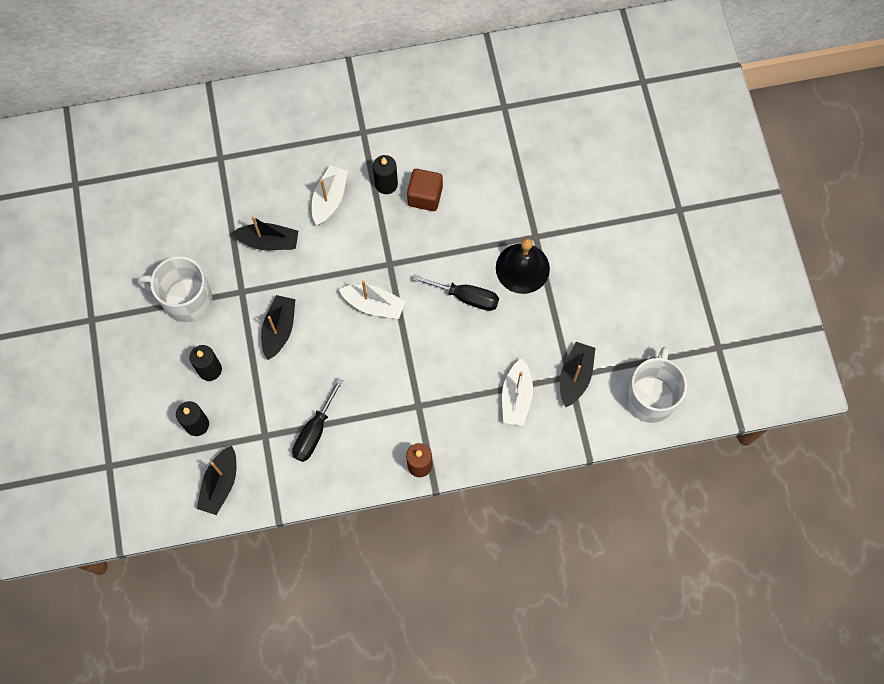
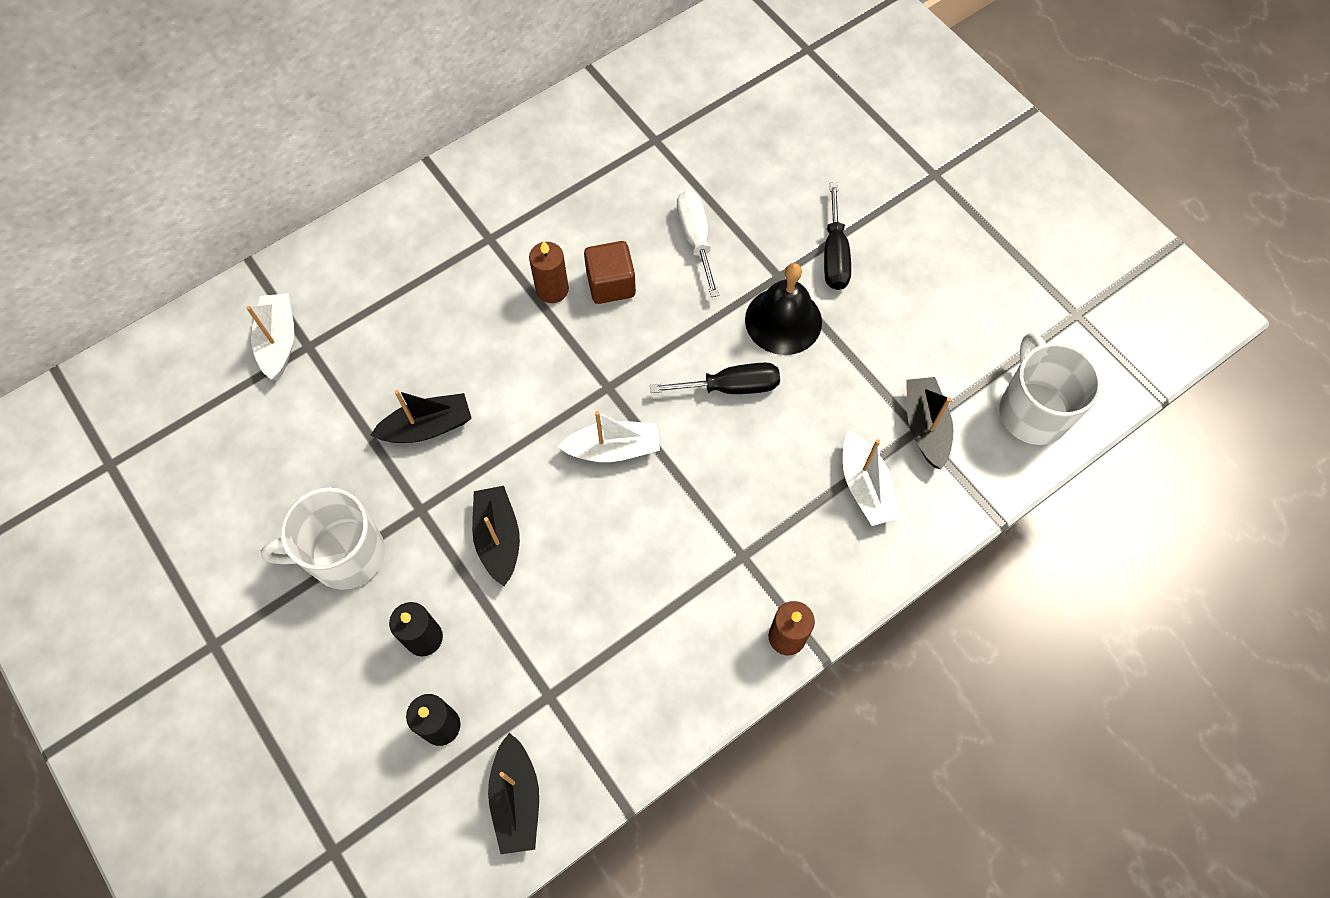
camera: 25 degrees left, 5 degrees down
(314, 431) = (617, 657): black screwdriver -> black screwdriver (834, 255)
(329, 199) = (485, 338): white boat -> white boat (279, 341)
(386, 184) = (552, 289): black candle -> brown candle
(495, 188) = (696, 239): none -> white screwdriver

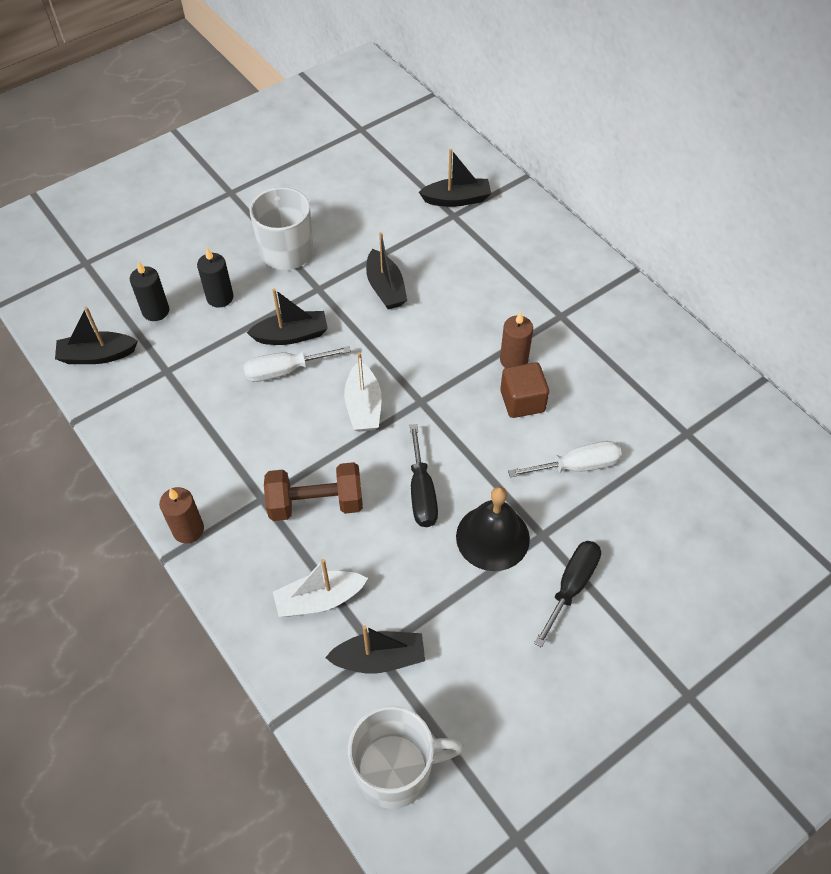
camera: 90 degrees right, 10 degrees down
(279, 341) = (457, 199): white boat -> black boat
(556, 543) = (285, 371): none -> white screwdriver
(747, 496) = (316, 503): none -> brown dumbbell
(834, 255) = (571, 586): black screwdriver -> black screwdriver turned 120 degrees clockwise

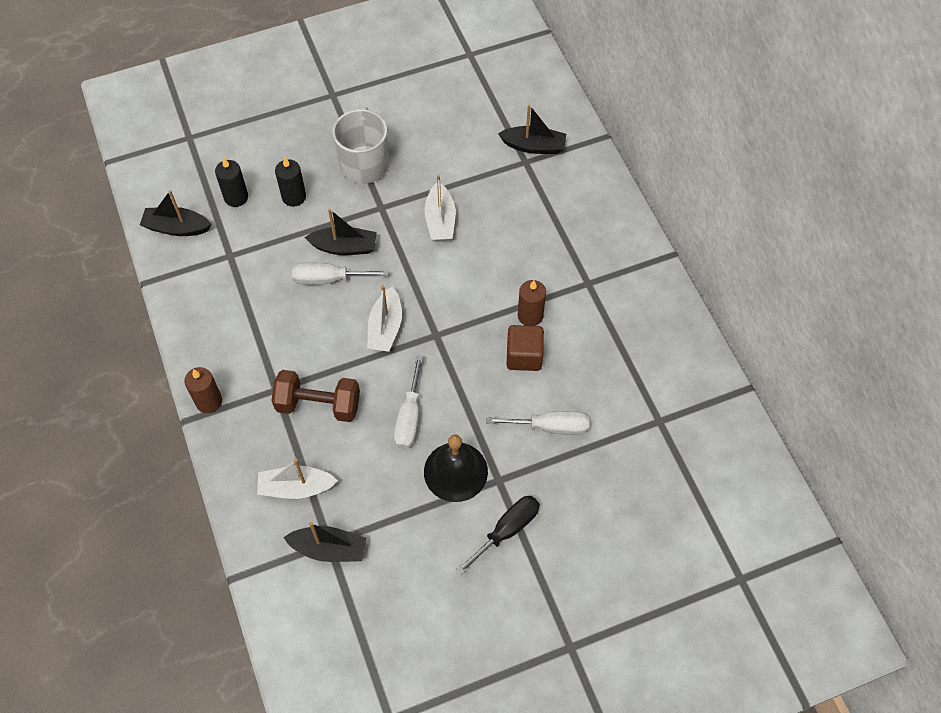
camera: 15 degrees right, 5 degrees up
(385, 288) = (440, 220): black boat -> white boat
(396, 770) = (313, 641): white mug -> none
(421, 492) = (409, 417): black screwdriver -> white screwdriver

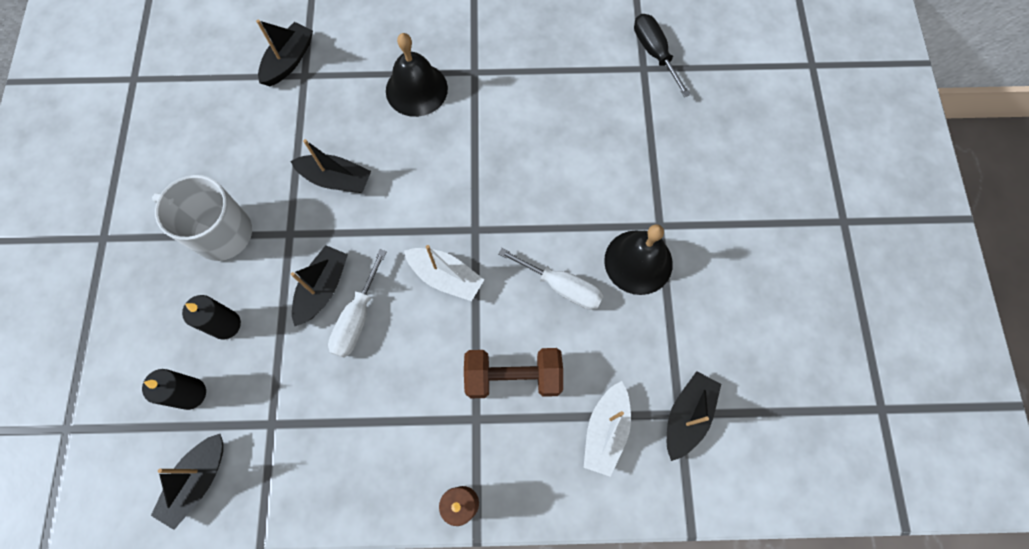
camera: 70 degrees left, 10 degrees up
(318, 405) = (513, 377): brown dumbbell -> brown dumbbell turned 60 degrees clockwise
(440, 220) = (336, 179): white boat -> black boat
(507, 530) = (715, 236): black screwdriver -> black screwdriver (654, 53)
(524, 356) = (533, 156): brown cube -> none
(530, 316) = (489, 134): brown candle -> none
(549, 246) = (416, 89): none -> black bell
(550, 427) = (619, 160): white screwdriver -> none

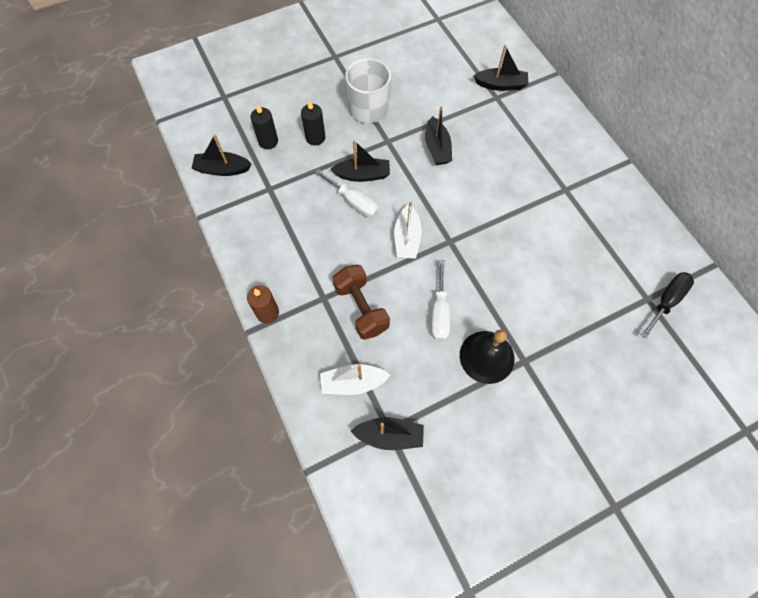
camera: 65 degrees right, 5 degrees down
(357, 318) = (354, 202): white screwdriver -> white screwdriver turned 135 degrees counterclockwise
(416, 89) = (528, 162): black bell -> none

